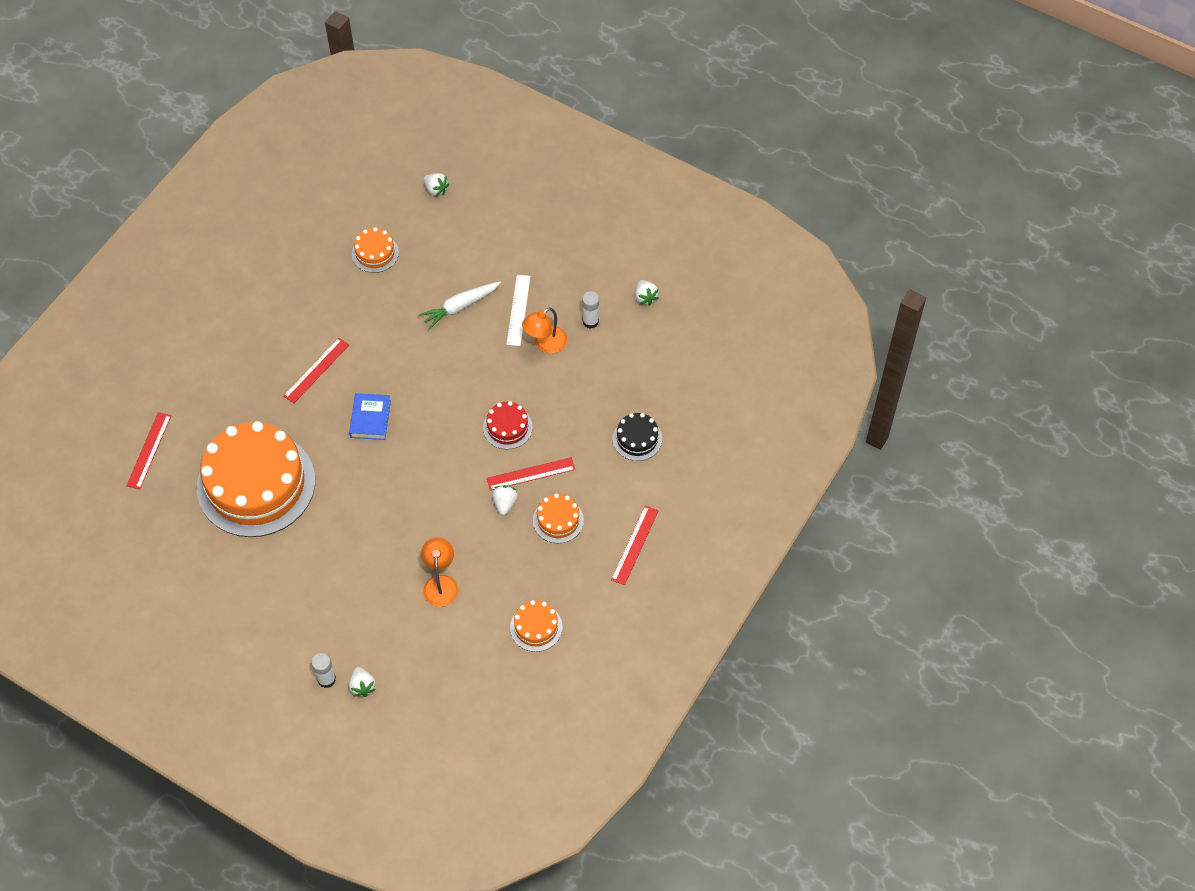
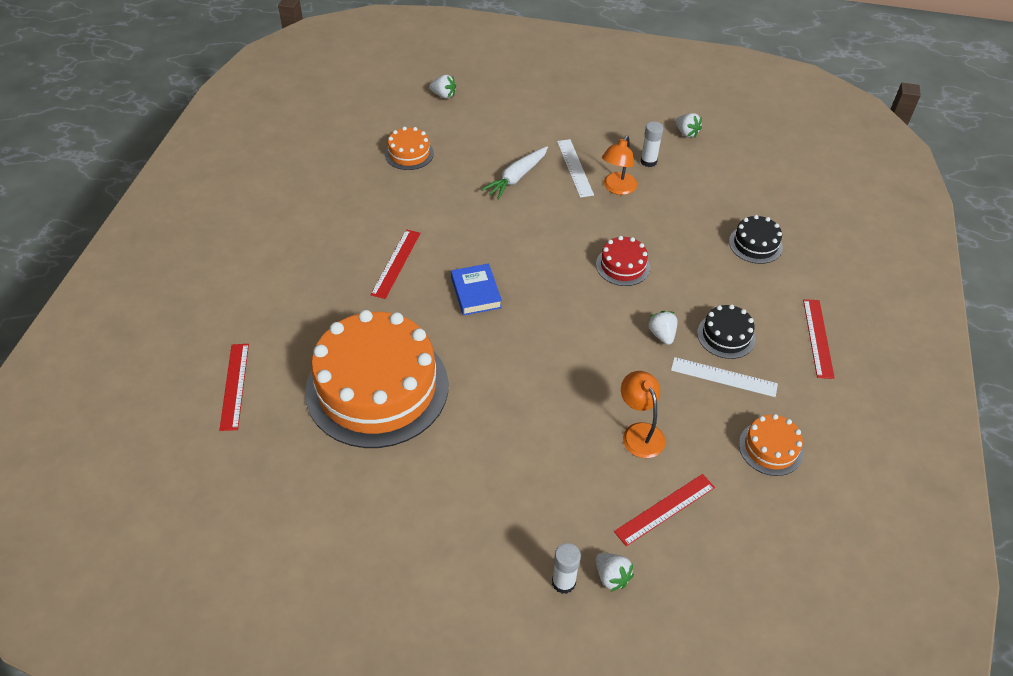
camera: 20 degrees left, 10 degrees down
(531, 474) = (671, 301): red ruler -> red ruler (665, 509)
(534, 556) = (723, 377): none -> white ruler
(558, 520) = (726, 336): orange cake -> black cake

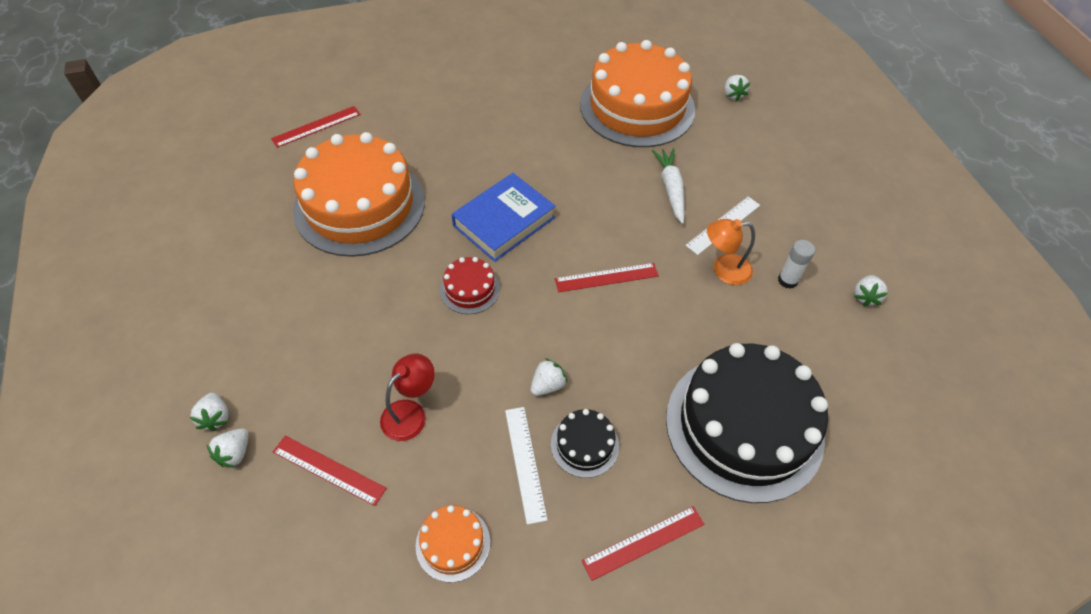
camera: 60 degrees right, 5 degrees up
(396, 263) = (501, 156): red ruler -> red ruler (606, 277)
(409, 153) = (637, 107): orange cake -> orange cake, size x2.34
(476, 293) = (504, 222): blue book -> blue book, size x1.58
(516, 178) = (670, 188): white carrot -> white carrot turned 75 degrees clockwise
(563, 582) = (215, 417): white glue stick -> white strawberry
(623, 266) = (618, 316): red cake -> red cake (470, 289)
(639, 432) = (410, 413): orange lamp -> red lamp
(755, 244) = (744, 426): black cake -> black cake, size x2.34

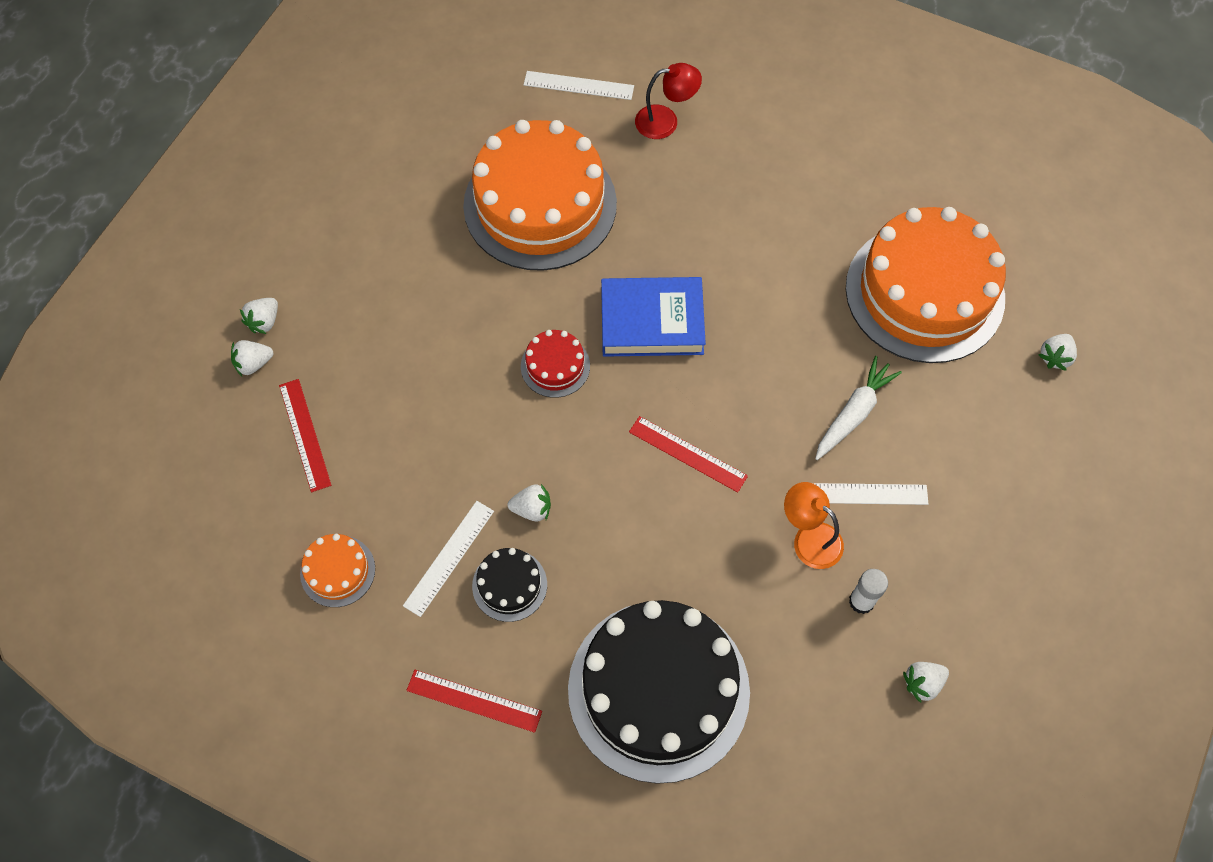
camera: 45 degrees right, 10 degrees up
(316, 126) = (578, 85): red ruler -> white ruler
(410, 413) = (403, 439): red lamp -> red lamp (665, 121)

